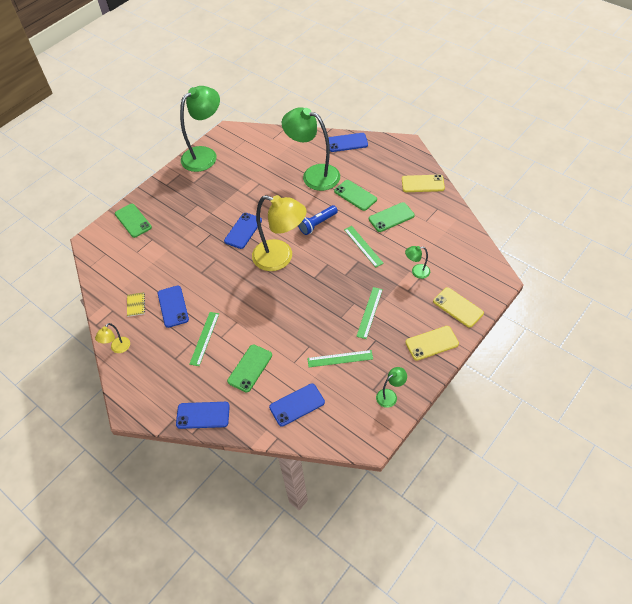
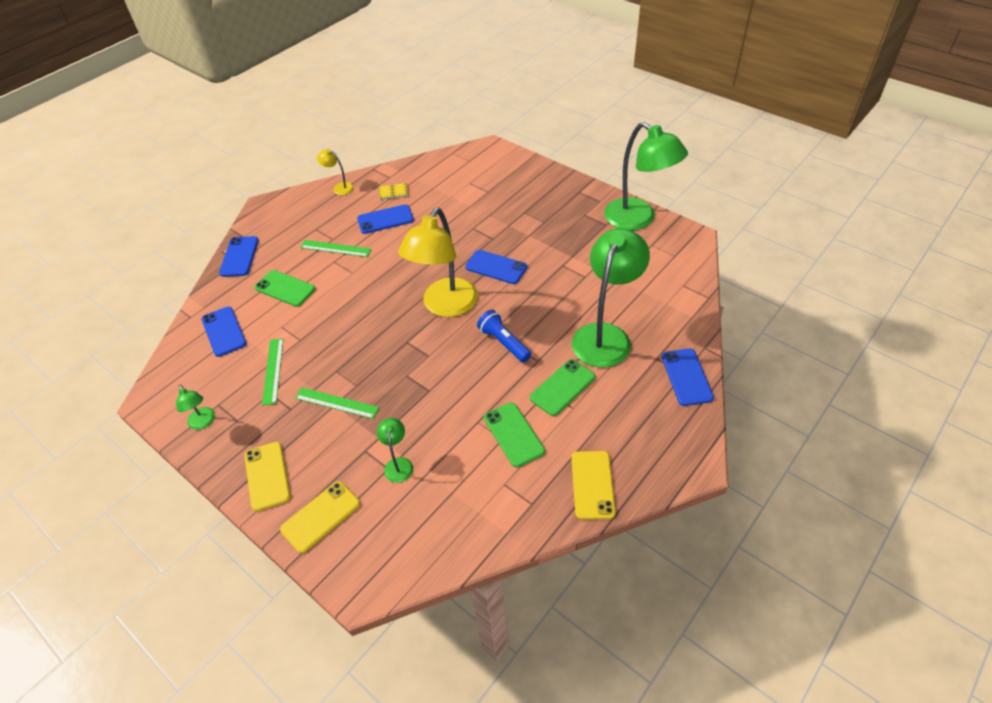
camera: 90 degrees right, 5 degrees down
(133, 220) = (518, 173): green phone -> none
(363, 246) = (457, 396): green ruler -> none

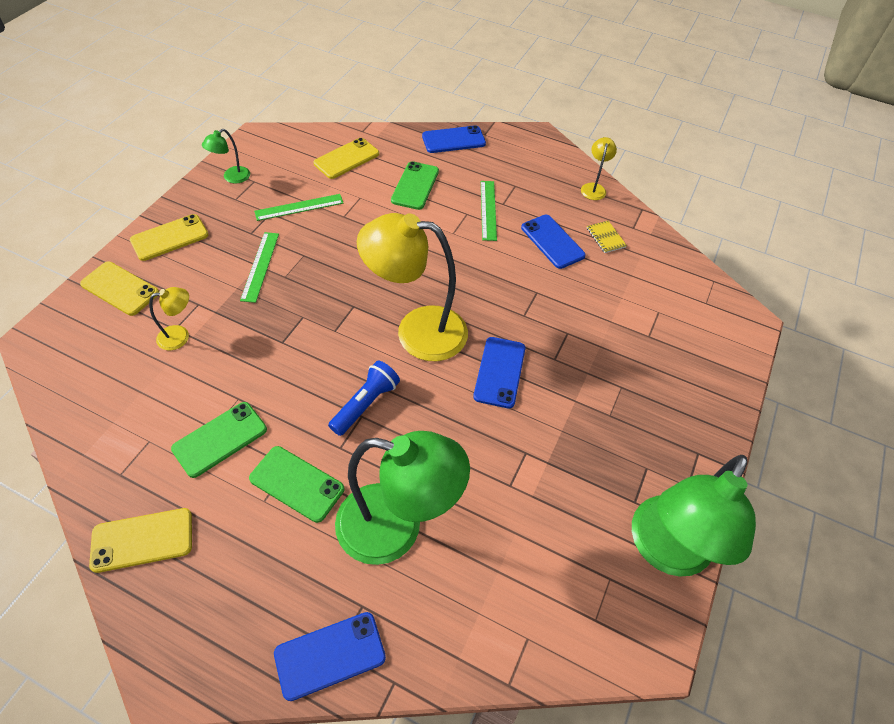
camera: 70 degrees right, 5 degrees up
(224, 331) = (346, 158): blue phone -> yellow phone
(398, 464) = (180, 336): green lamp -> yellow lamp

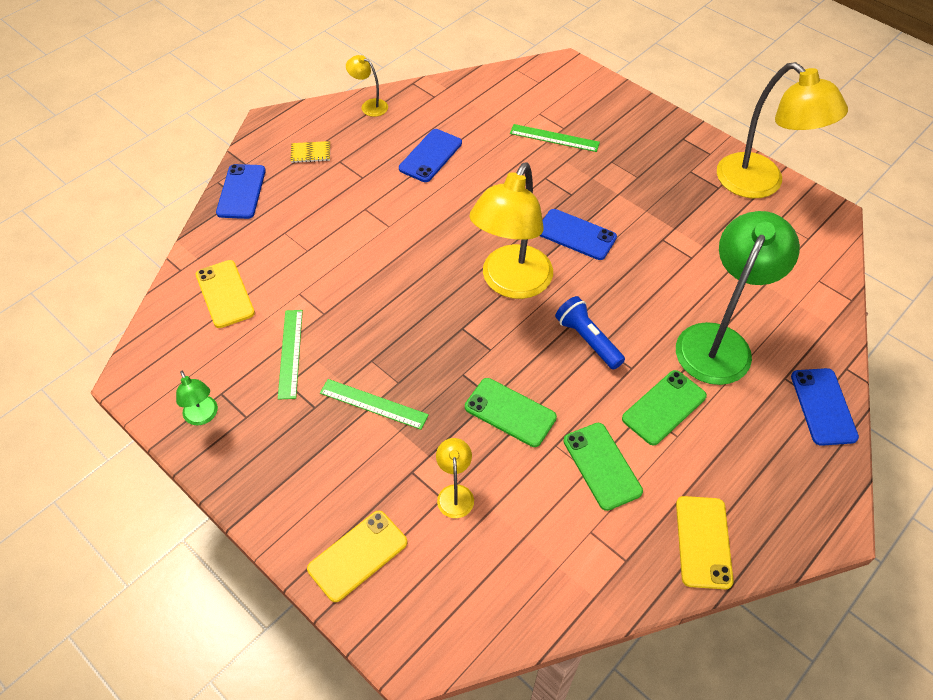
camera: 70 degrees left, 0 degrees up
(169, 238) = (287, 495): yellow phone -> none
(415, 186) = (302, 241): green phone -> green phone (510, 412)
(488, 210) = (366, 191): green ruler -> green ruler (554, 138)
(552, 241) = (430, 156): blue phone -> blue phone turned 45 degrees counterclockwise
(606, 238) = (440, 118): yellow notebook -> yellow notebook (310, 153)
(665, 551) = (760, 184): green lamp -> yellow lamp

